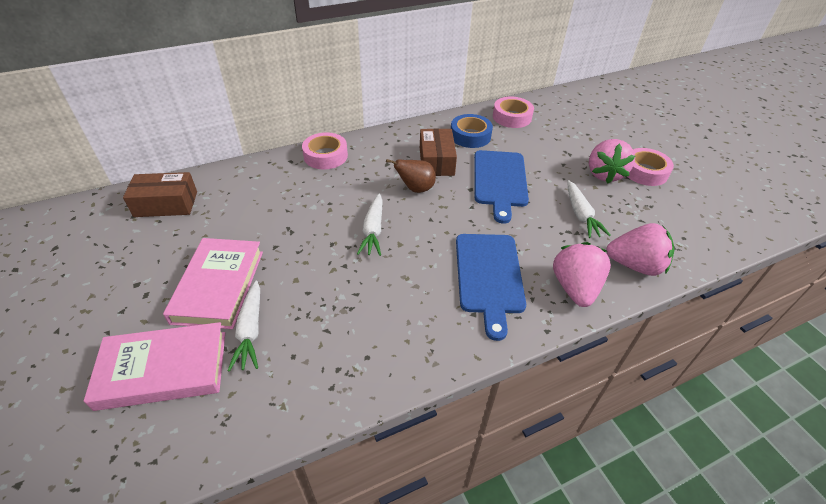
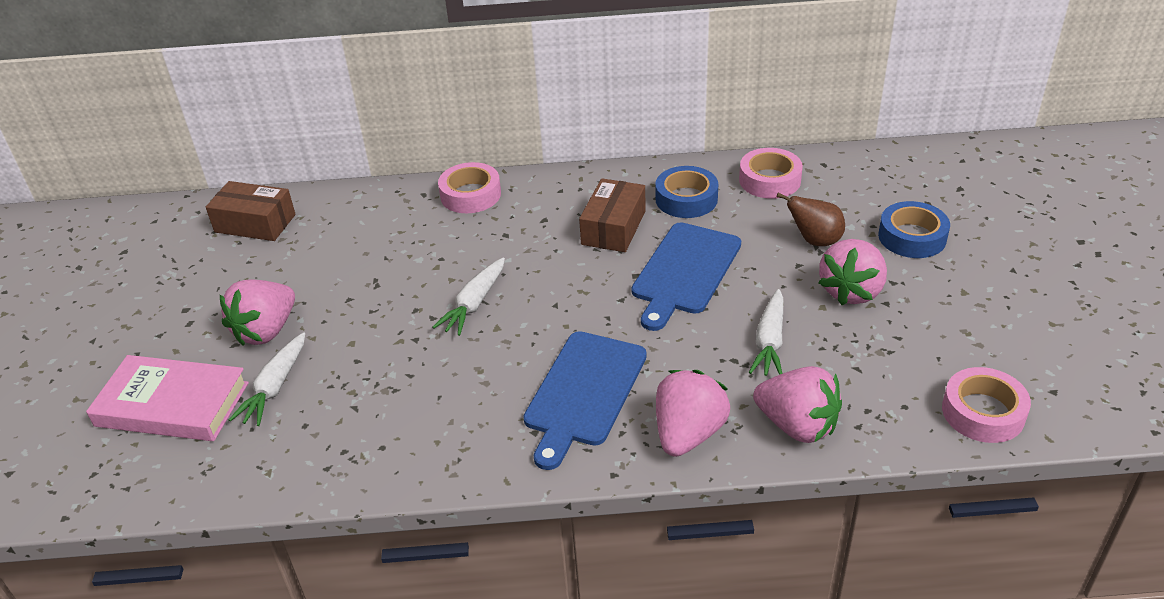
camera: 25 degrees right, 5 degrees down
(218, 286) = (266, 331): pink book -> pink strawberry
(415, 189) = (560, 261): brown pear -> brown pear (814, 241)
(613, 137) = (912, 237): none -> blue tape
(644, 172) = (921, 300): pink tape -> pink tape (983, 412)

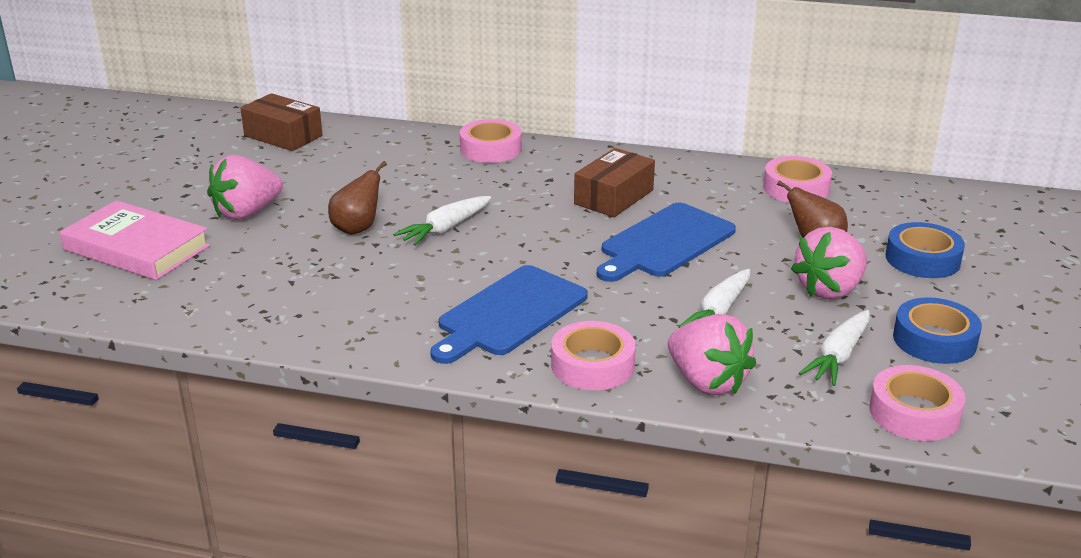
camera: 15 degrees right, 10 degrees down
(275, 387) = (231, 253): white carrot -> white carrot (838, 356)
(388, 324) = (357, 228): none -> brown pear
(686, 199) = (700, 188): blue tape -> blue tape (934, 340)
(688, 434) = (592, 365): pink strawberry -> pink tape

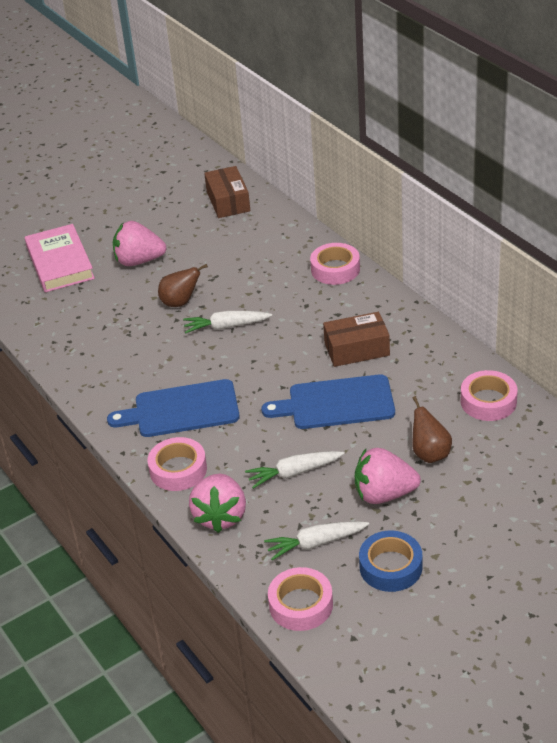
camera: 45 degrees right, 10 degrees up
(922, 259) = (482, 505): blue tape -> none

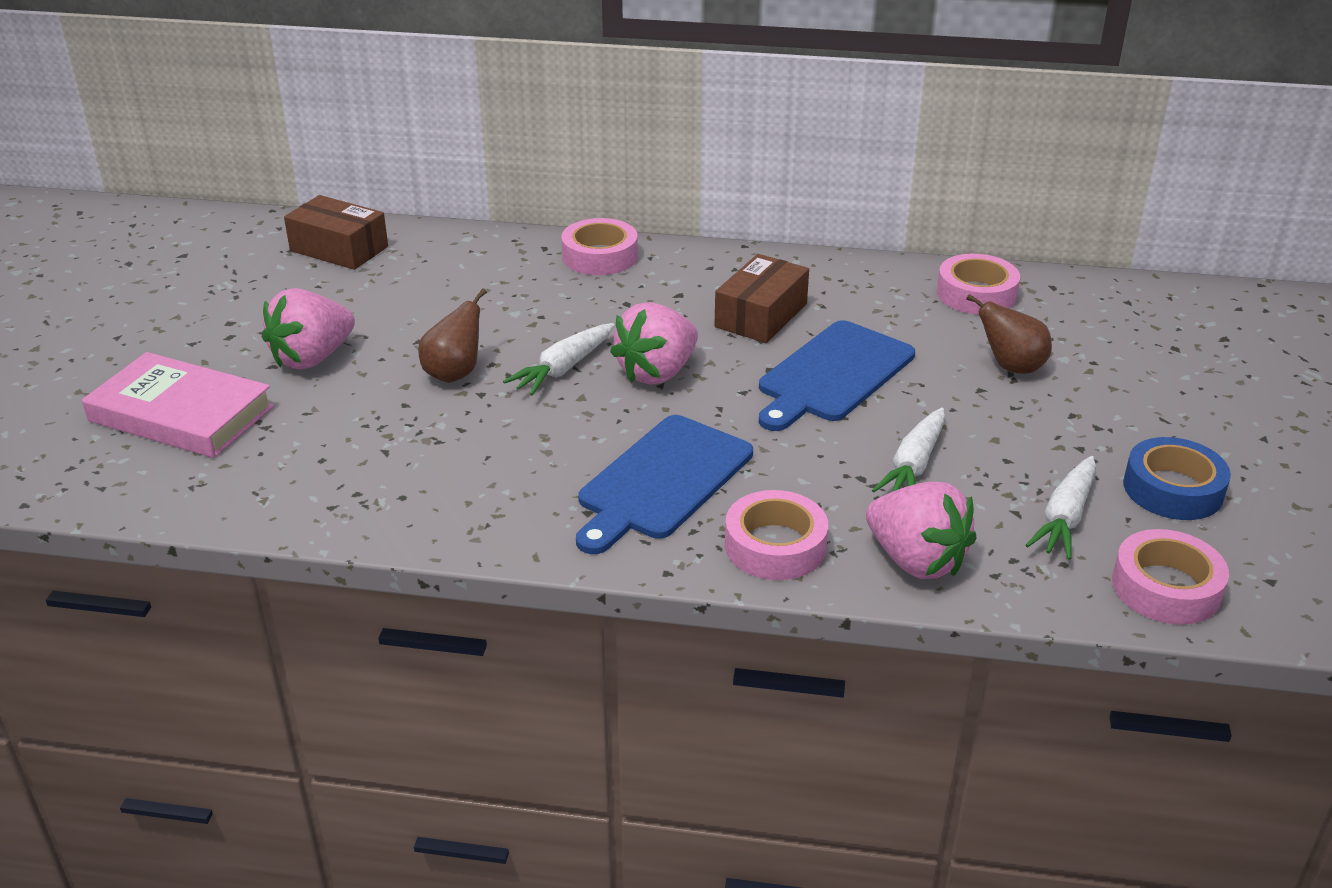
camera: 50 degrees left, 5 degrees down
(384, 494) = (1039, 428): pink strawberry -> pink strawberry (657, 372)

